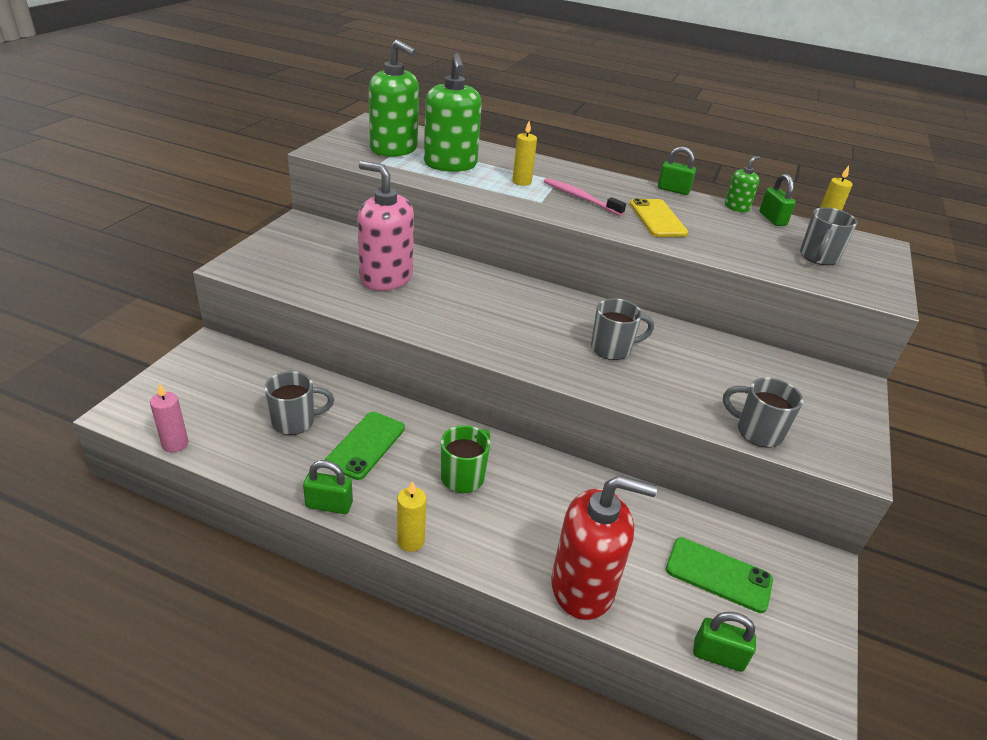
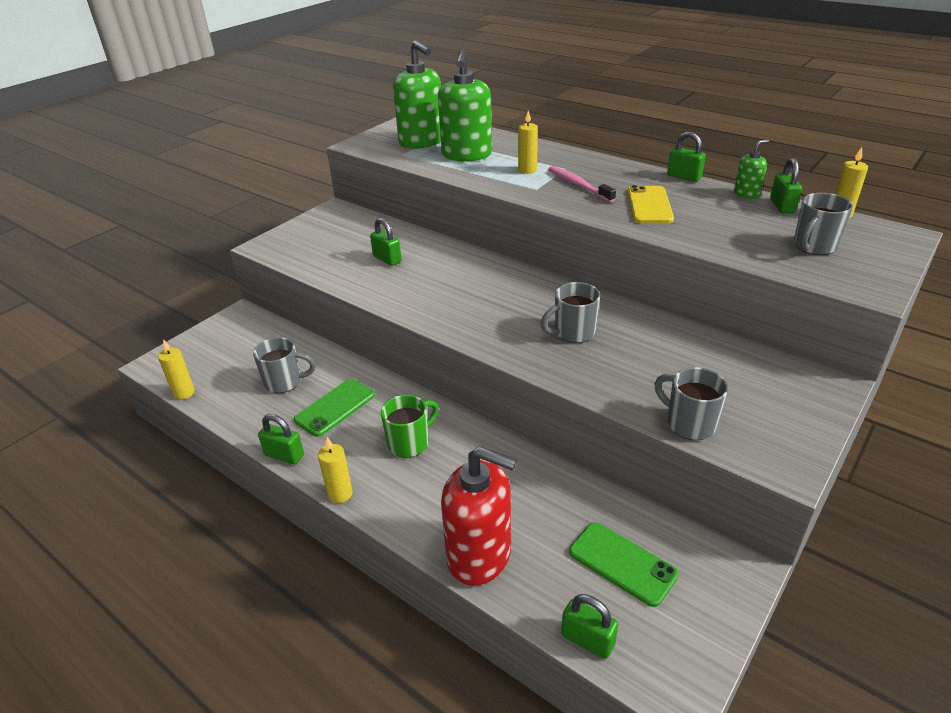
camera: 20 degrees right, 0 degrees up
(175, 444) = (184, 393): pink candle -> yellow candle
(386, 278) = (387, 259): pink soap dispenser -> green padlock
(612, 349) = (573, 333): grey mug -> grey mug turned 150 degrees clockwise

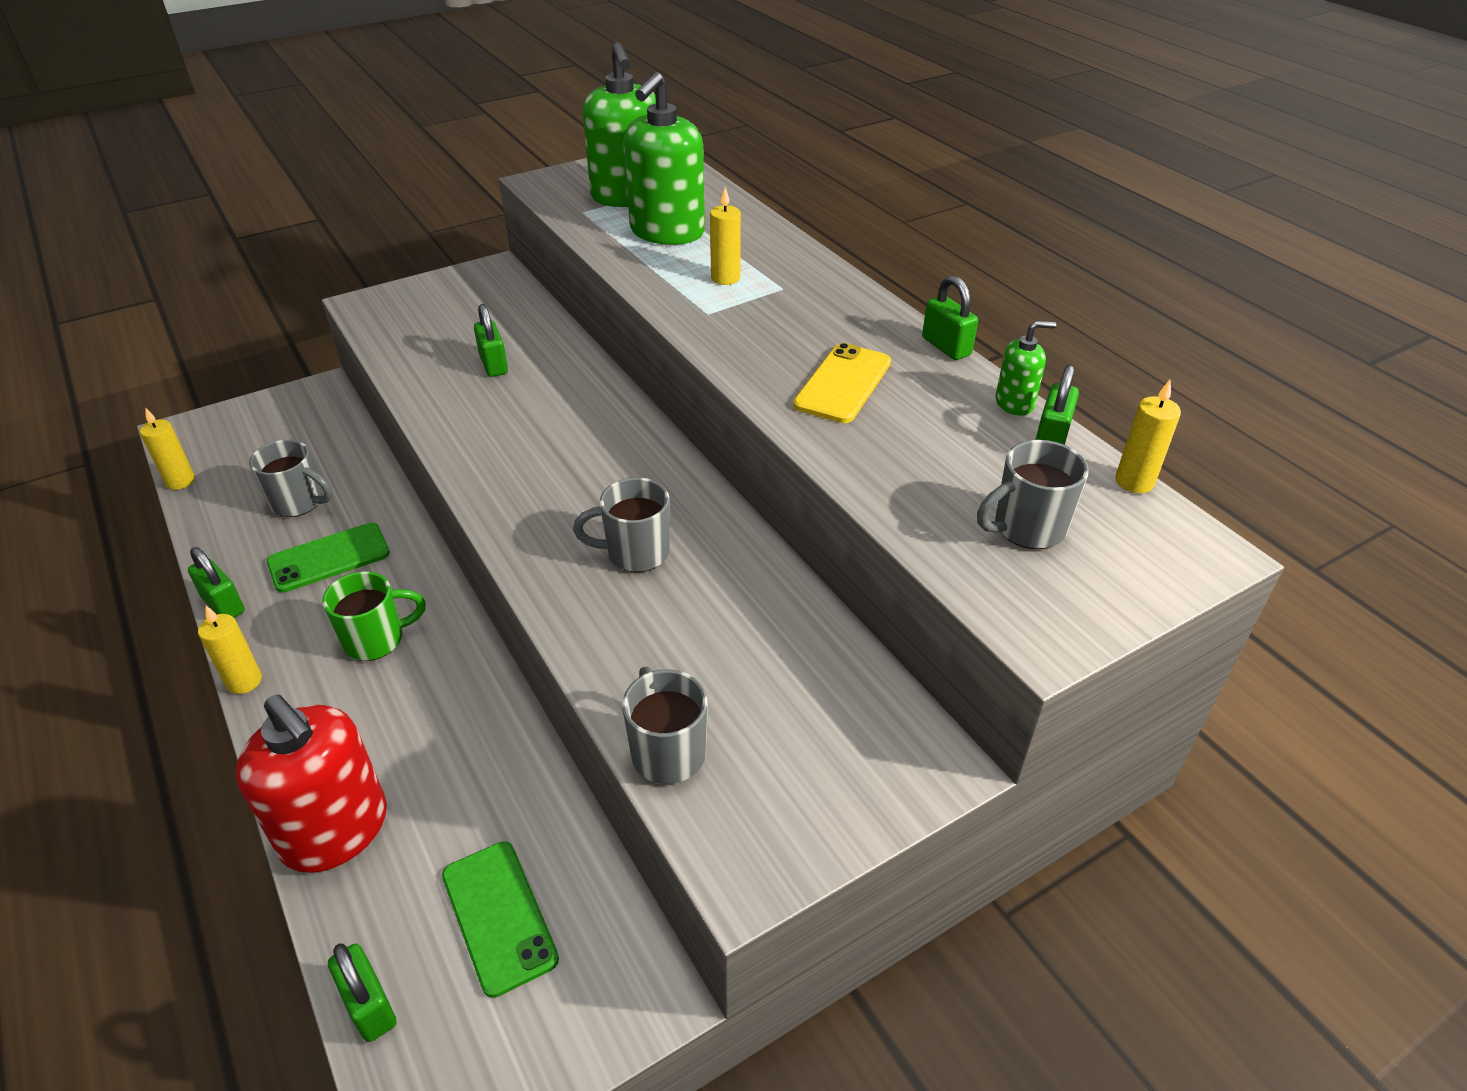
camera: 20 degrees right, 5 degrees up
(578, 185) = (773, 322): pink toothbrush -> none

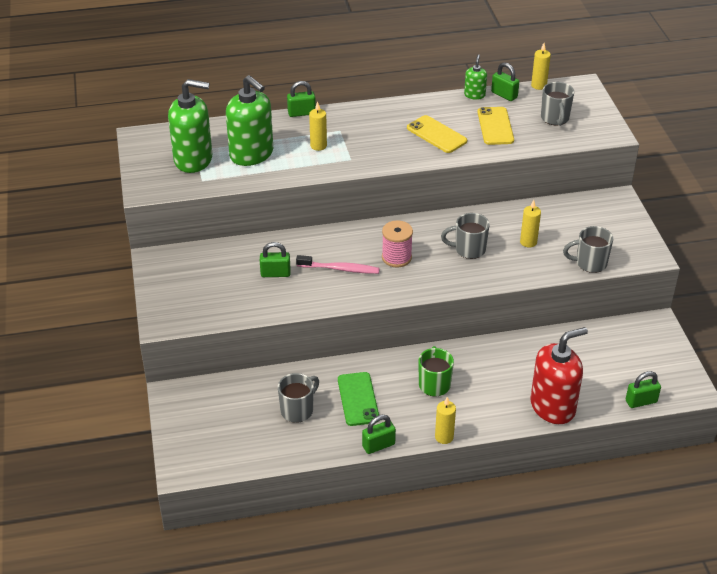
camera: 70 degrees left, 0 degrees up
(180, 481) = (243, 467): yellow candle -> yellow candle (528, 242)
(499, 916) = (612, 359): green phone -> none
(525, 419) = (340, 269): none -> pink toothbrush
(577, 471) = (396, 257): none -> pink spool
(635, 553) = (468, 249): grey mug -> grey mug turned 75 degrees clockwise
(927, 448) = (495, 126): none -> yellow phone
(946, 347) = (422, 98): green padlock -> green padlock (301, 113)

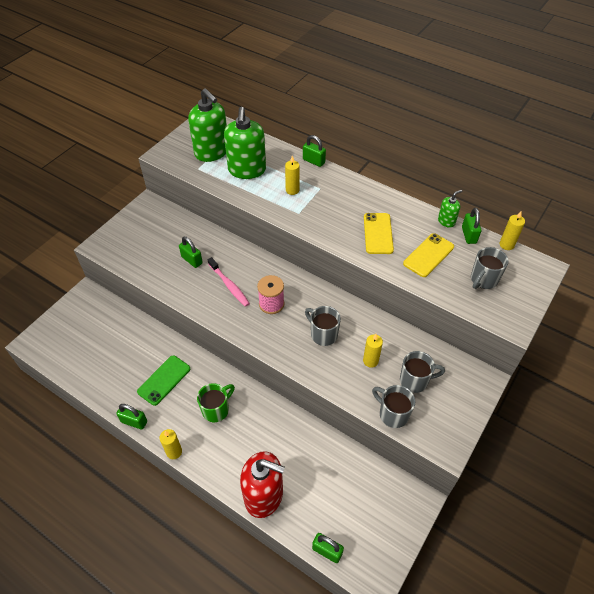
camera: 45 degrees right, 10 degrees up
(298, 410) = (126, 358): grey mug -> grey mug (415, 380)

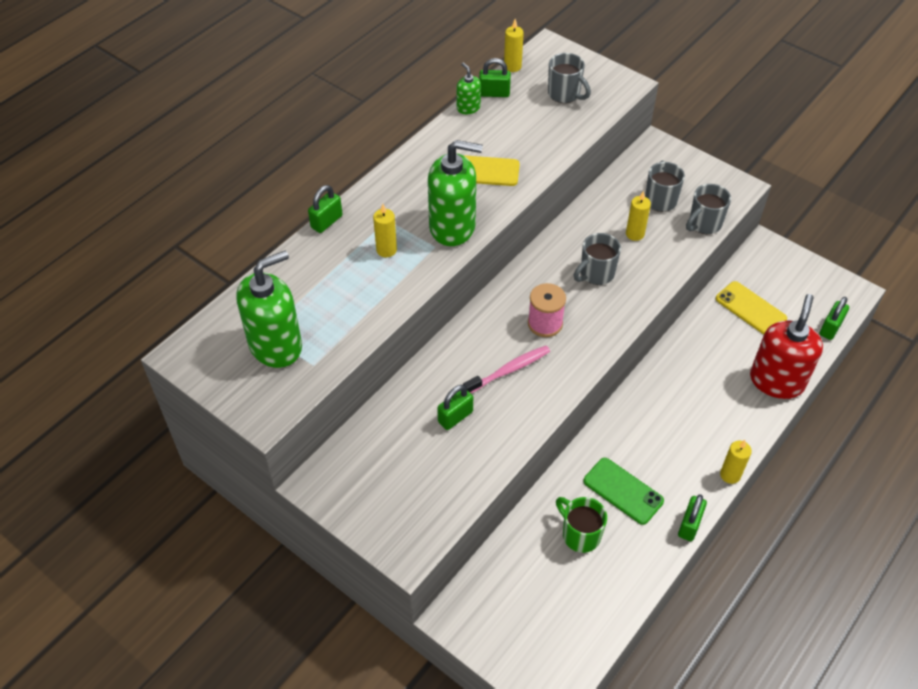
camera: 85 degrees left, 0 degrees up
(216, 409) = (667, 428): green mug -> green mug (580, 534)
(247, 170) = (330, 301): green soap dispenser -> green soap dispenser (452, 227)
(428, 255) = (524, 132): yellow phone -> yellow phone (750, 309)

